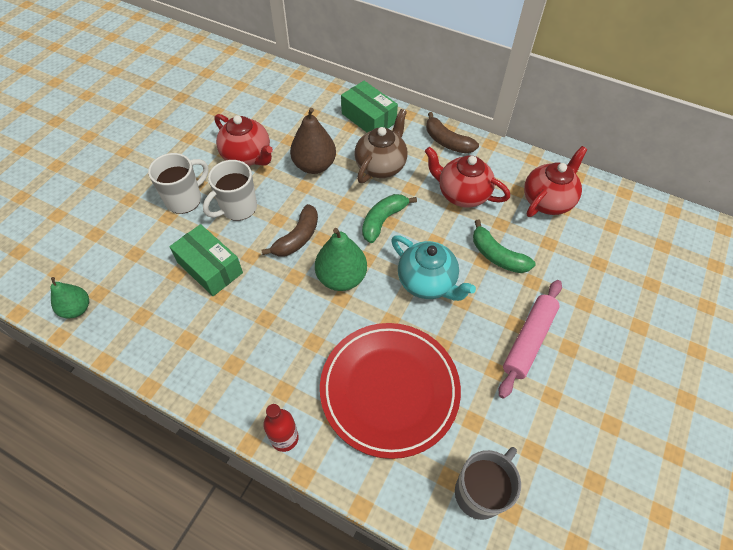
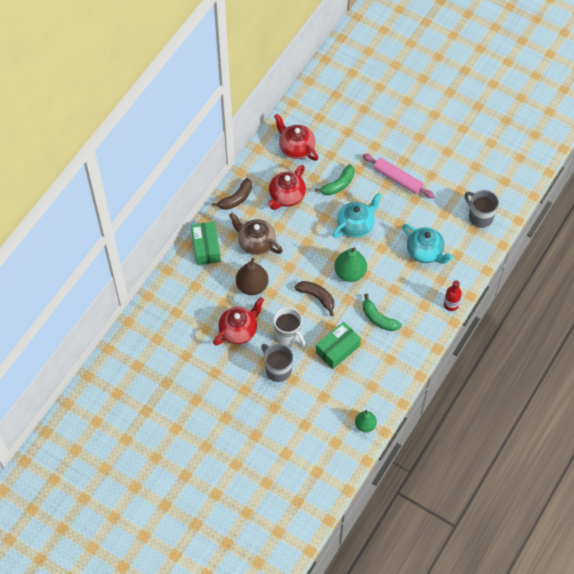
camera: 85 degrees left, 5 degrees up
(185, 199) = (277, 369): white mug -> grey mug
(368, 118) = (206, 247): green box -> green box turned 60 degrees counterclockwise
(383, 220) = (306, 246): green banana -> green banana (378, 318)
(389, 390) = (425, 252): red plate -> turquoise teapot

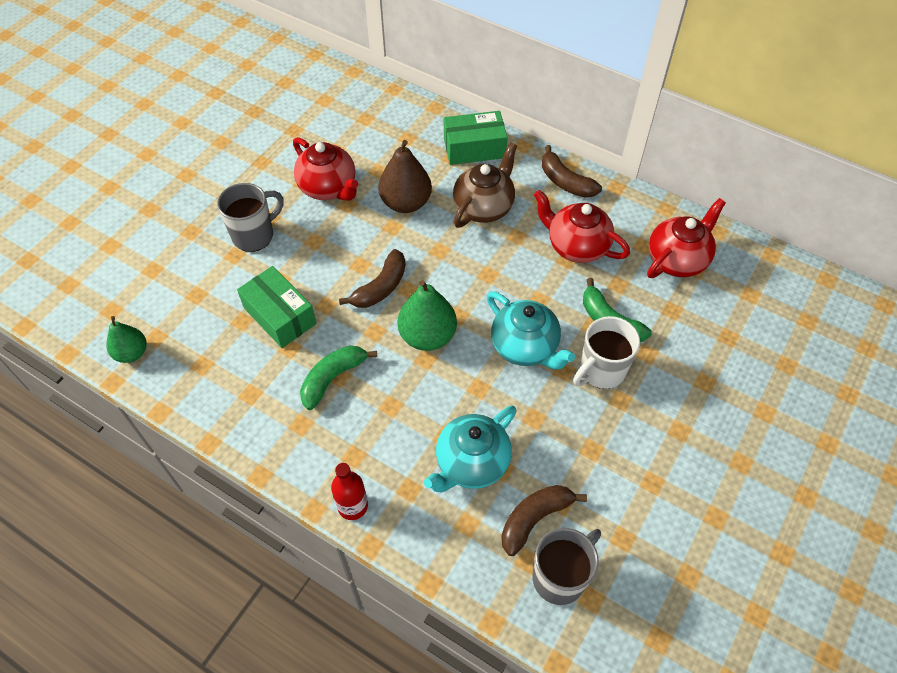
camera: 90 degrees right, 5 degrees down
(288, 335) = (314, 249): white mug -> white mug (601, 371)
(397, 179) = (634, 419): pink rolling pin -> none
(452, 226) = (534, 519): none -> brown banana

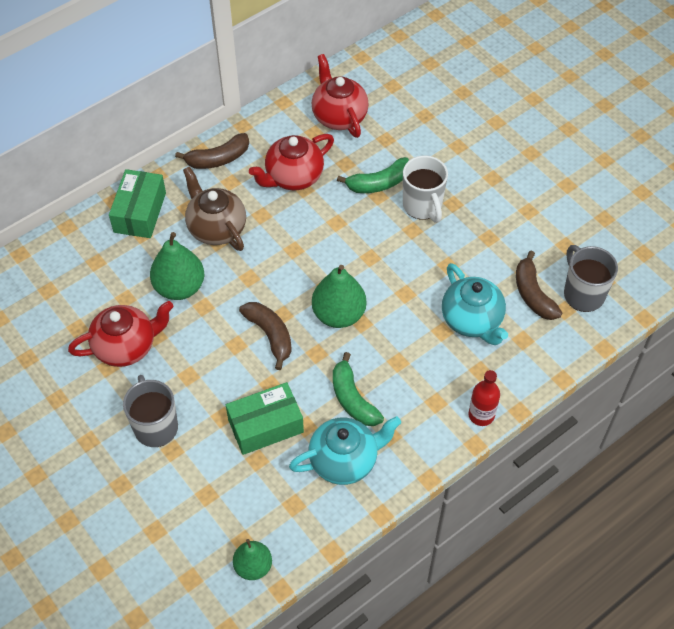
camera: 70 degrees left, 0 degrees up
(406, 203) = (179, 287): brown pear -> green pear
(525, 347) = (379, 248): turquoise teapot -> turquoise teapot (344, 460)

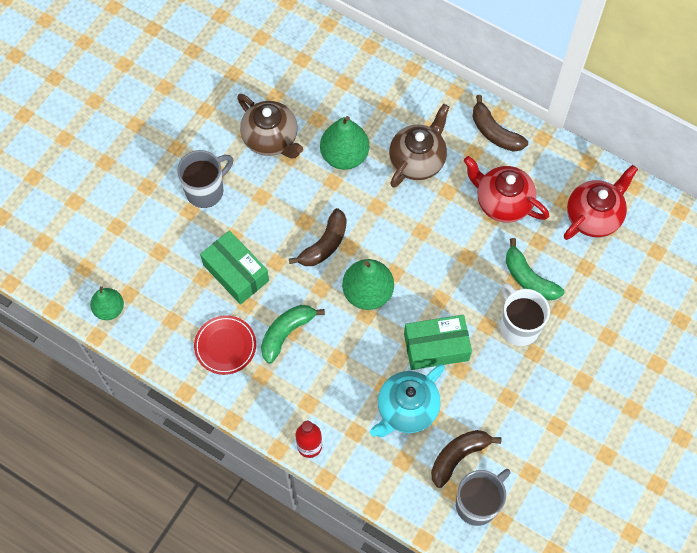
camera: 70 degrees right, 10 degrees up
(126, 346) = (271, 139): red teapot -> brown teapot
(140, 212) = (408, 94): green box -> green box (436, 347)
(344, 460) = (225, 346): turquoise teapot -> red plate
(422, 206) = (519, 326): white mug -> white mug turned 105 degrees clockwise

